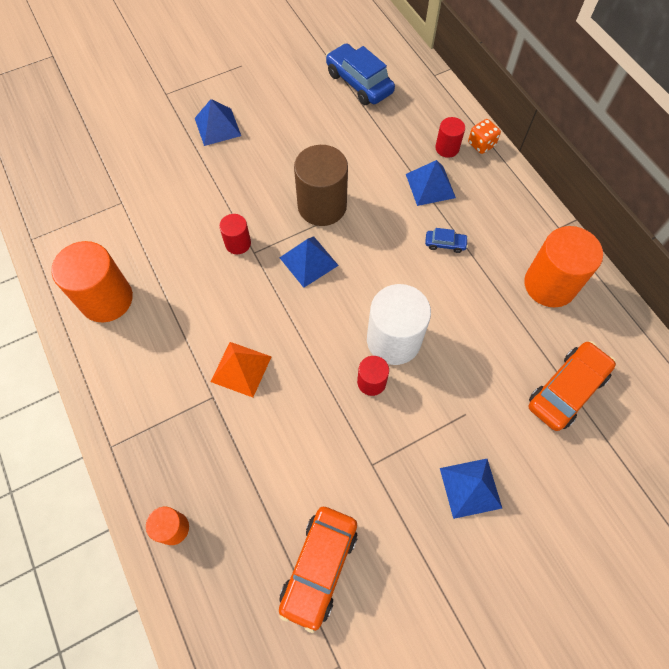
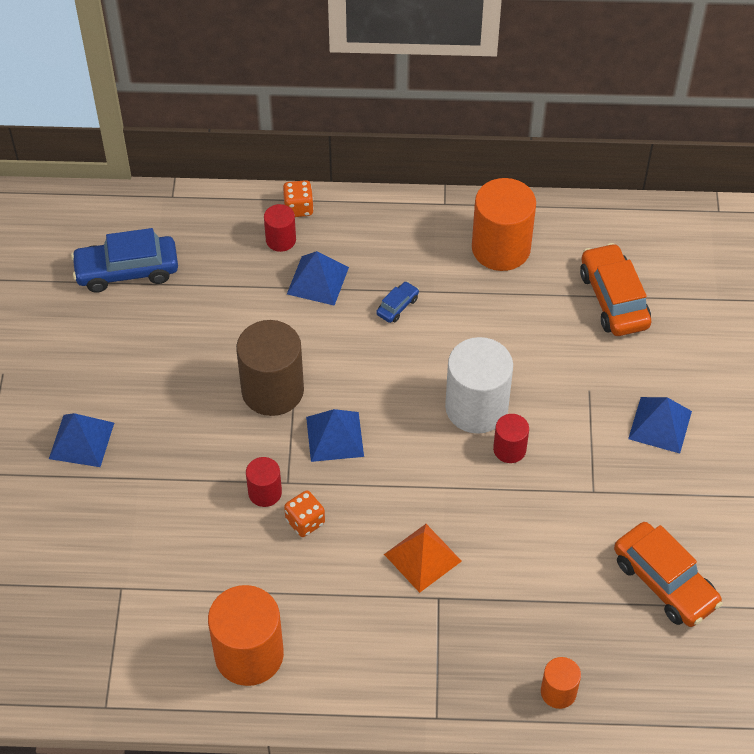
camera: 60 degrees left, 10 degrees down
(228, 279) = (305, 521): none -> orange dice

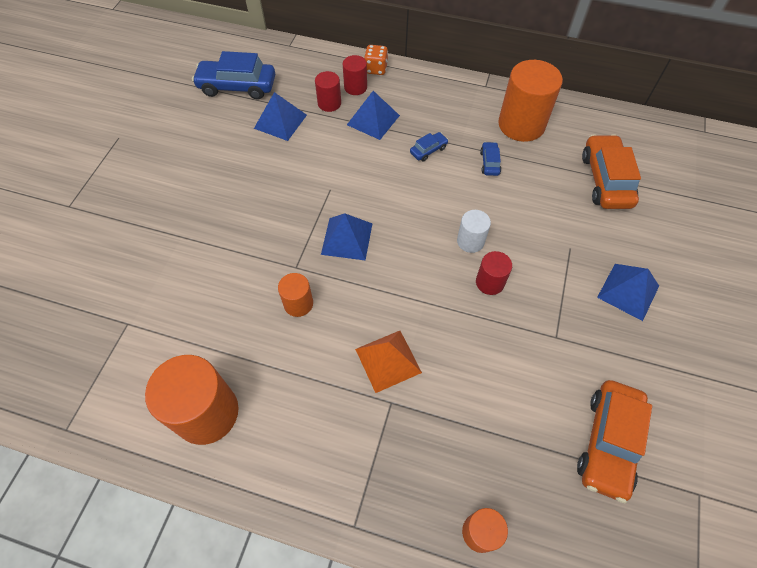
camera: 15 degrees right, 5 degrees up
(81, 440) = (151, 198): blue pyramid -> blue pyramid (280, 121)
(265, 492) = (274, 271): red cylinder -> red cylinder (329, 103)
(272, 390) = (310, 192): brown cylinder -> none
(305, 521) = (298, 303): orange dice -> orange cylinder
(475, 306) = (489, 163): none -> blue car
(476, 407) = (470, 241): white cylinder -> white cylinder, size x0.52
(664, 582) = (608, 442): orange car -> orange car turned 45 degrees clockwise

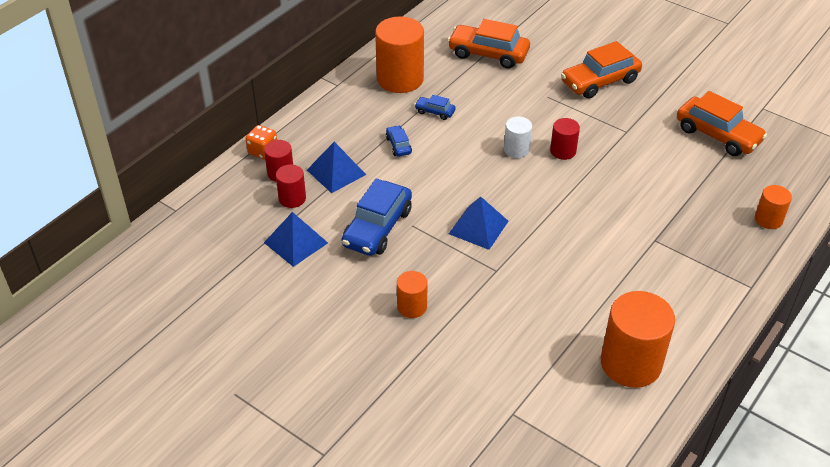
camera: 70 degrees left, 15 degrees down
(237, 86) = (216, 268): blue car -> blue car (377, 228)
(298, 303) = (538, 277): orange cylinder -> orange cylinder (412, 306)
(388, 360) = (616, 232): orange pyramid -> none
(628, 291) = (600, 81): blue pyramid -> orange car

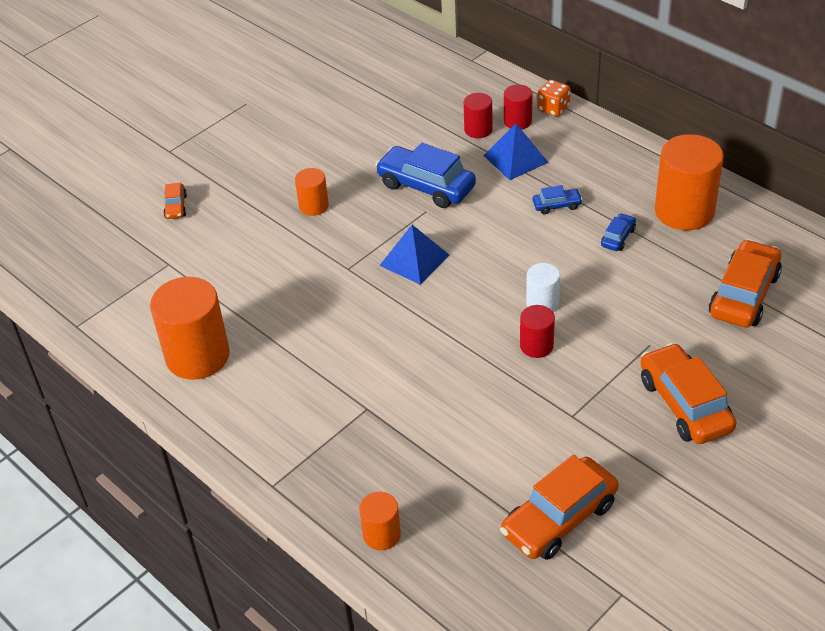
camera: 100 degrees right, 0 degrees up
(296, 242) = (415, 133): blue pyramid -> none
(422, 426) = (176, 206): none -> orange car

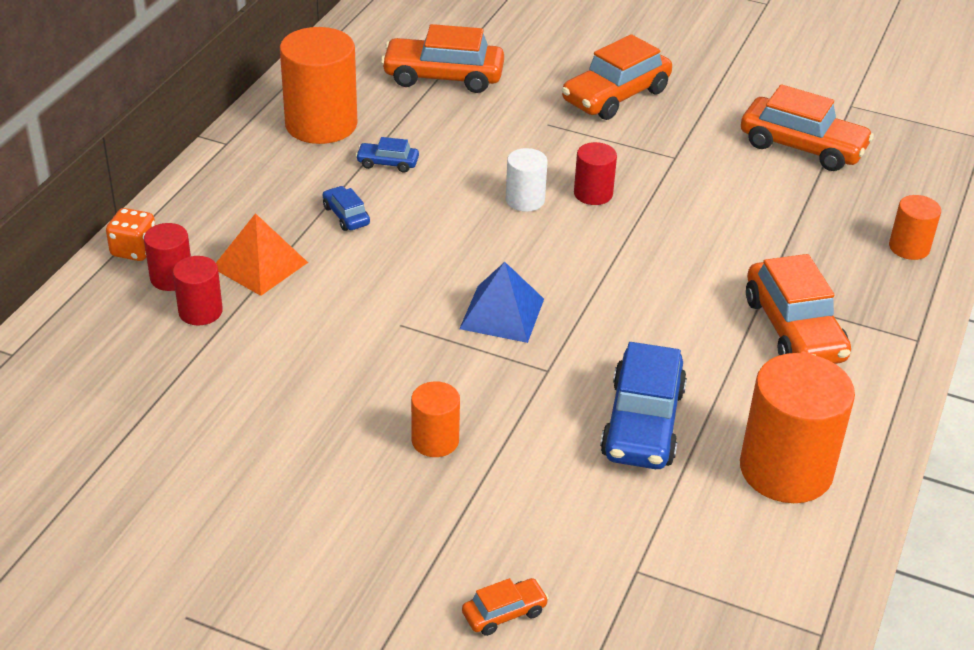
camera: 115 degrees left, 5 degrees down
(322, 412) = (793, 329): none -> orange car
(426, 186) = (348, 335): blue car -> blue car (642, 423)
(515, 159) = (260, 265): blue pyramid -> orange pyramid

